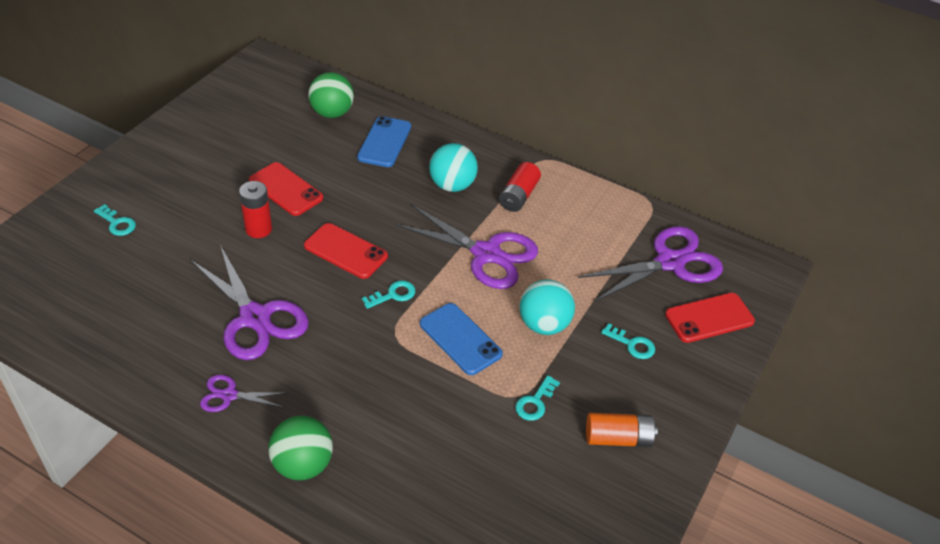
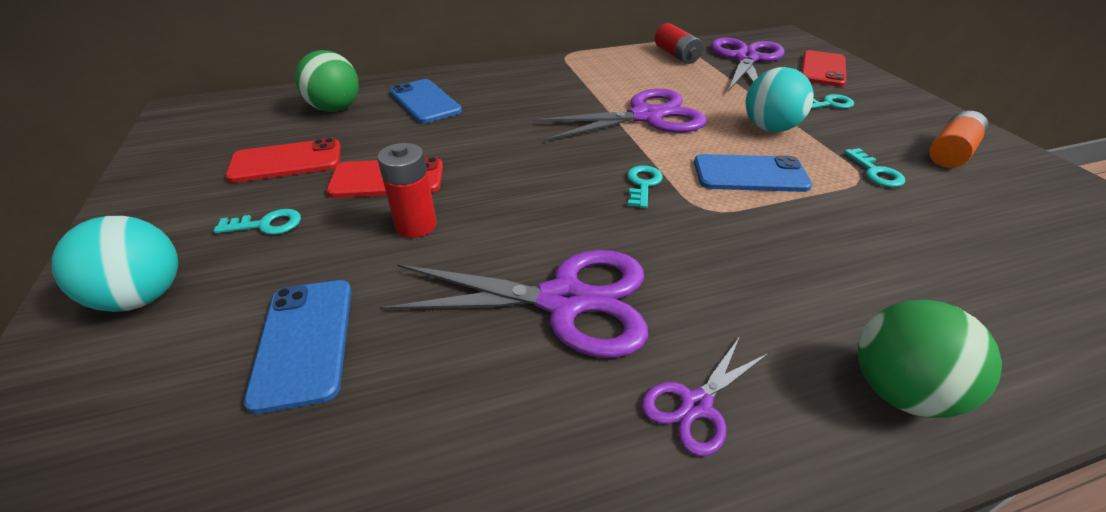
camera: 45 degrees left, 5 degrees down
(117, 223) = (185, 353): turquoise key -> turquoise key (267, 224)
(153, 251) = (304, 341): none -> blue phone
(345, 251) = (539, 184): red phone -> red phone (286, 161)
(452, 185) = (535, 96): turquoise ball -> turquoise ball (144, 296)
(518, 196) = (593, 78): red battery -> red battery (676, 55)

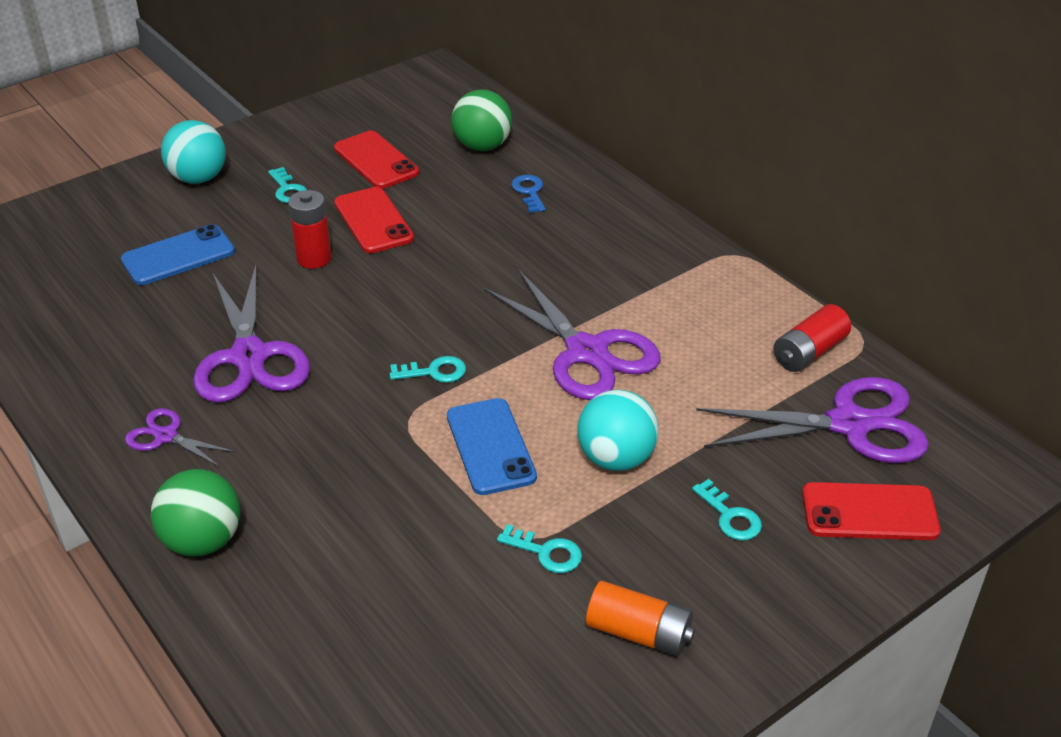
camera: 70 degrees right, 0 degrees up
(425, 102) = (529, 192): blue phone -> blue key
(876, 172) = (546, 552): turquoise key -> turquoise key turned 120 degrees counterclockwise

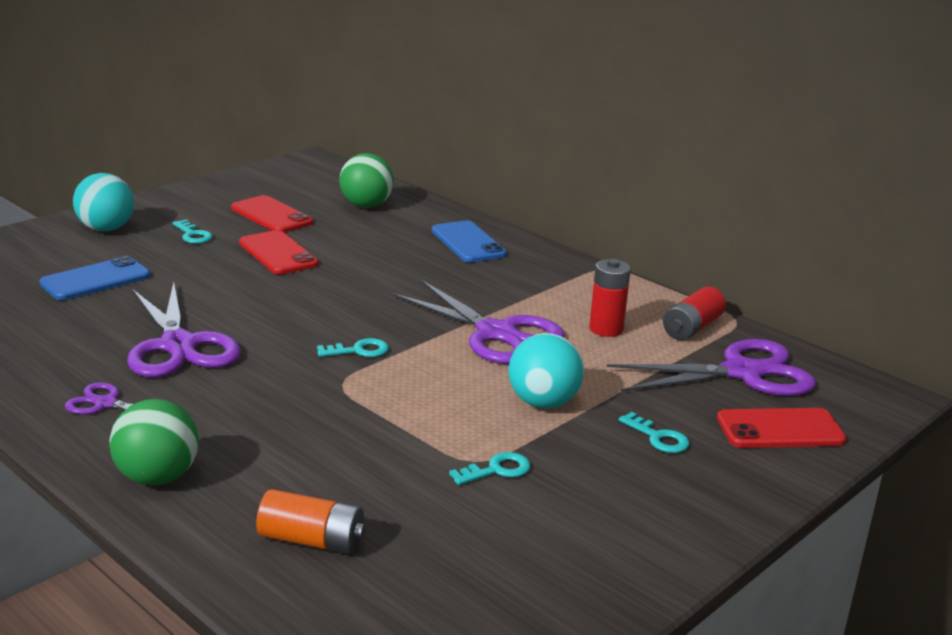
camera: 10 degrees left, 15 degrees down
(314, 258) = (227, 279): red battery -> red battery (606, 329)
(490, 446) = (424, 399): blue phone -> blue phone (468, 243)
(529, 192) = (416, 233): blue key -> none
(546, 552) = (497, 470): turquoise key -> turquoise key turned 45 degrees counterclockwise
(639, 633) = (600, 522): orange battery -> orange battery (312, 540)

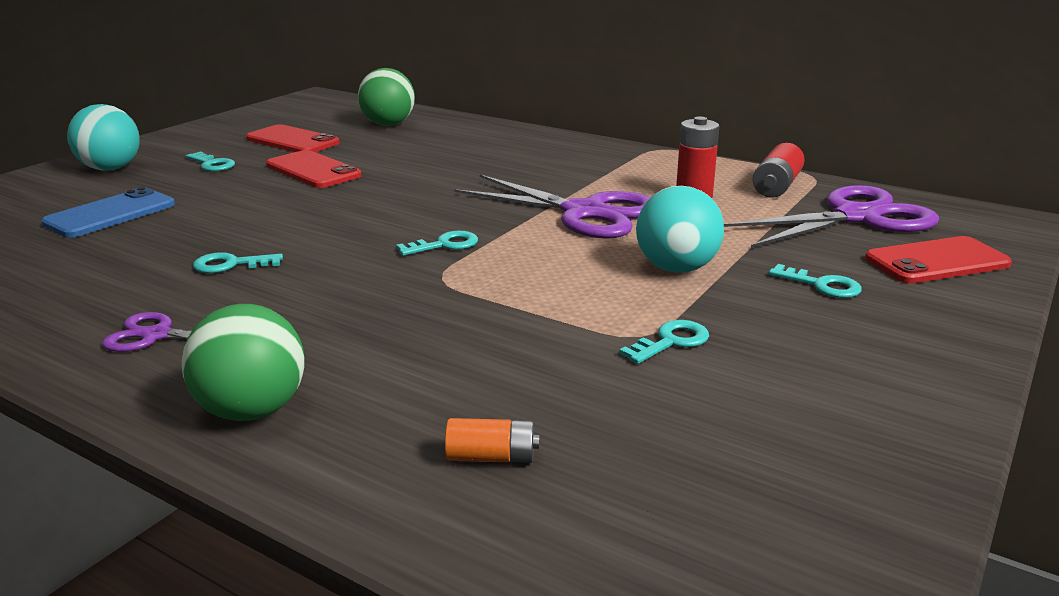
camera: 10 degrees left, 0 degrees up
(178, 346) = (231, 264): purple scissors -> turquoise key
(312, 540) = (491, 457): orange battery -> orange battery, size x0.65
(468, 243) = (508, 143): blue phone -> none

